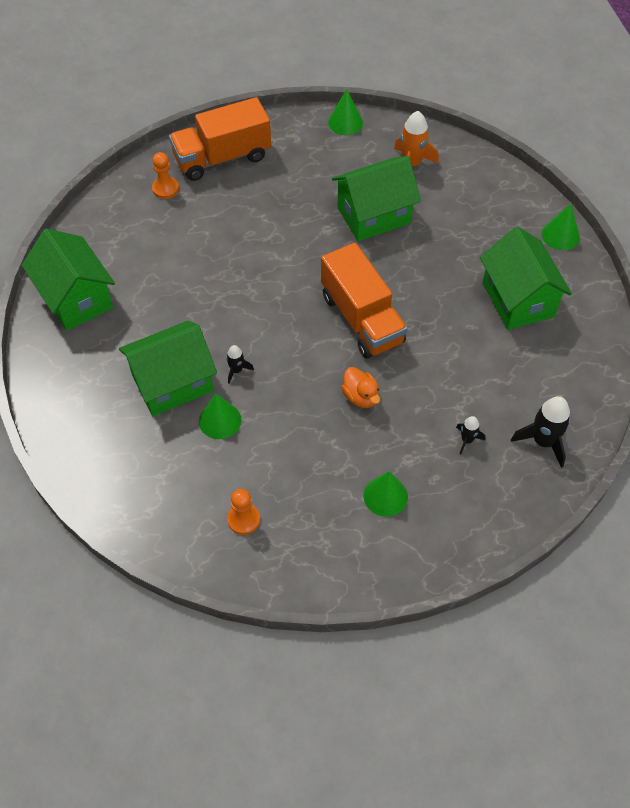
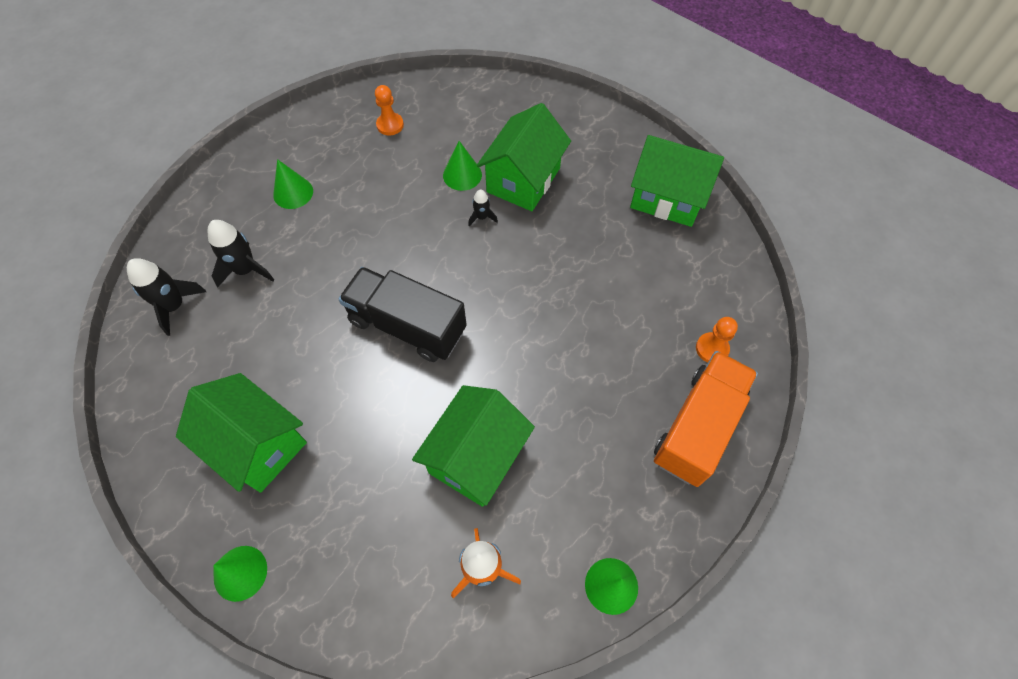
camera: 145 degrees right, 5 degrees up
(360, 396) = (361, 255): orange duck -> none
(362, 319) = (407, 326): orange truck -> black truck
(467, 440) = (246, 270): black rocket -> black rocket, size x1.83

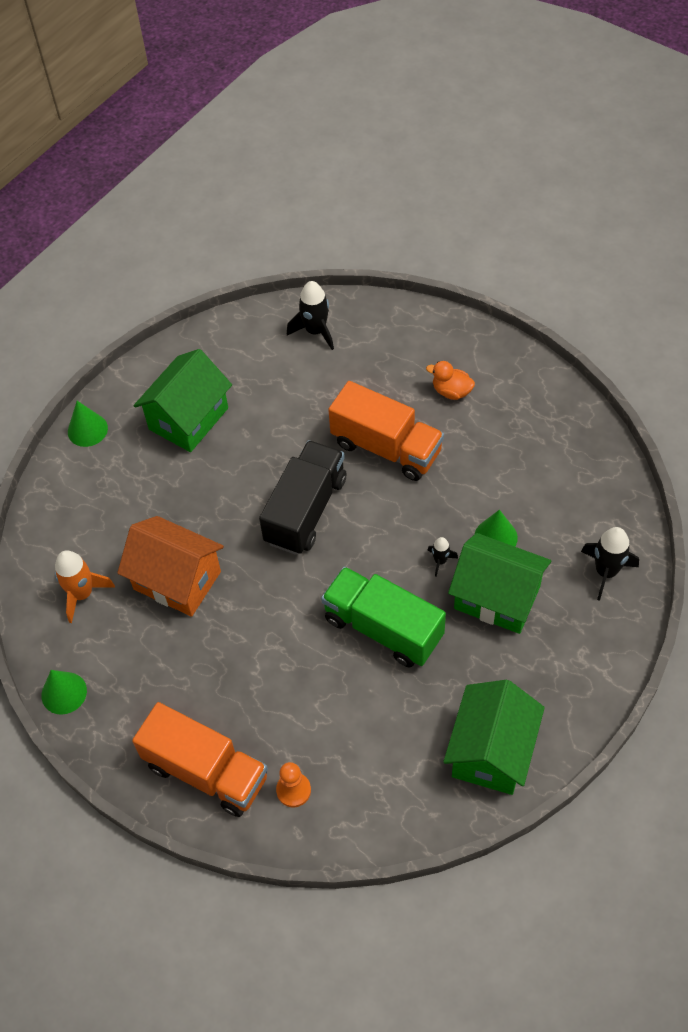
camera: 90 degrees right, 5 degrees down
(246, 270) = (357, 373): black rocket -> black rocket (606, 572)
(293, 193) = (451, 391): green cone -> orange duck
(346, 250) = (386, 447): none -> orange truck
(390, 125) = (556, 460): orange pawn -> none
(476, 457) = (177, 580): green house -> orange house
(548, 267) = (383, 628): none -> green truck

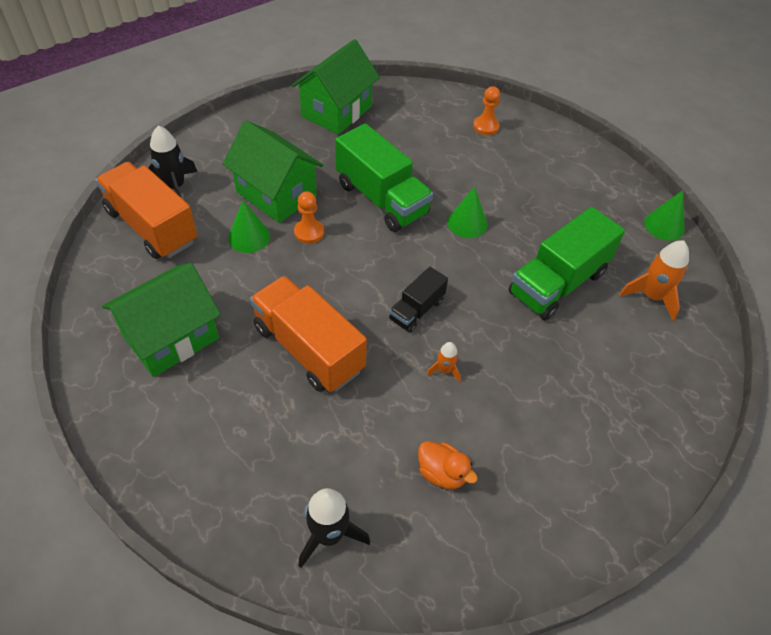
camera: 170 degrees left, 5 degrees down
(87, 430) = (653, 478): green cone -> green cone (467, 223)
(177, 580) = (557, 283): orange house -> green truck
(188, 419) = (524, 454): green house -> green house (171, 337)
(206, 771) = (548, 151): orange truck -> orange truck (152, 226)
(266, 463) = (444, 370): none -> orange rocket
(305, 510) = (416, 310): black truck -> black truck, size x0.54
(440, 561) = (309, 232): black rocket -> orange pawn
(451, 391) = (204, 391): orange duck -> orange duck (442, 473)

